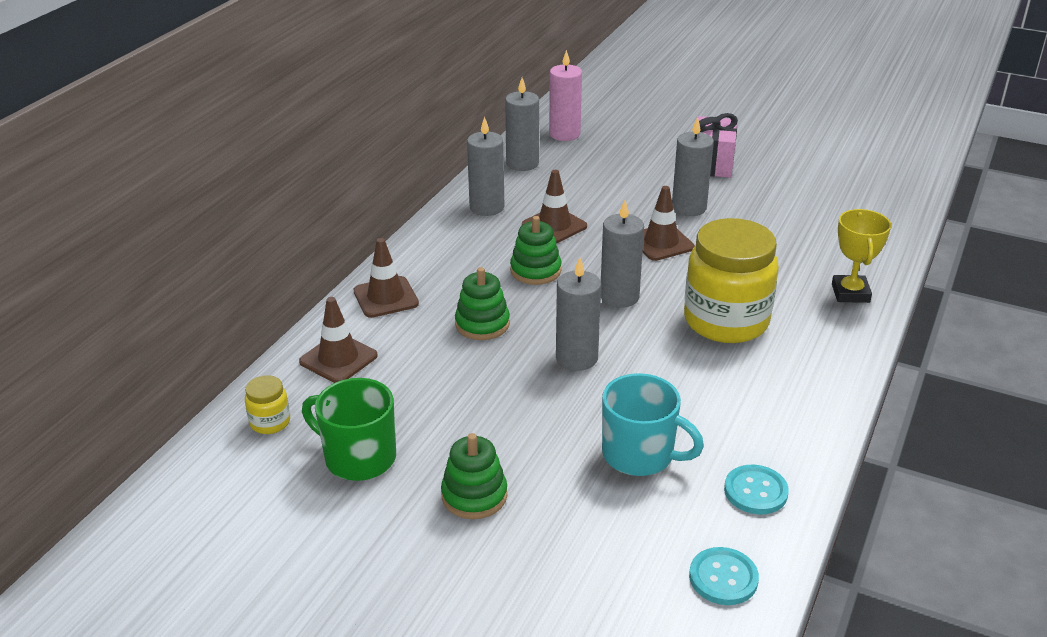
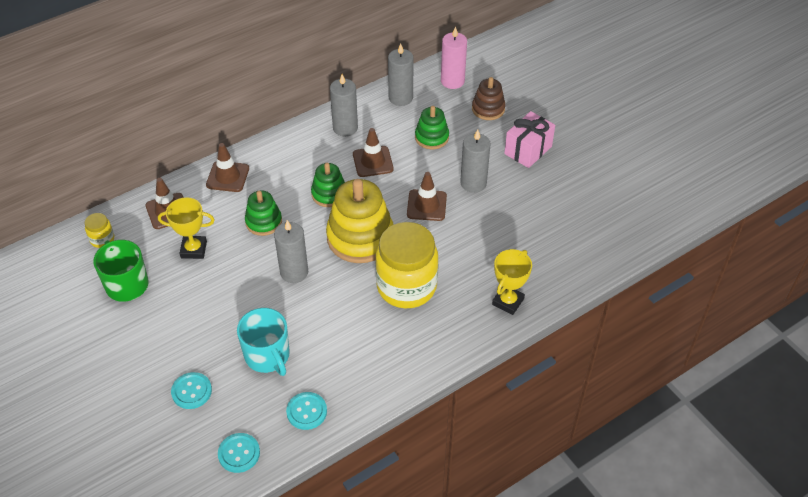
camera: 30 degrees right, 15 degrees up
(417, 385) = (194, 249): none -> yellow trophy
(474, 496) = (162, 338): green stacking toy -> green stacking toy (431, 137)
(581, 537) = (191, 391): none -> turquoise button
(619, 297) = (360, 237): grey candle -> yellow stacking toy
(630, 144) = (488, 109): none -> brown stacking toy

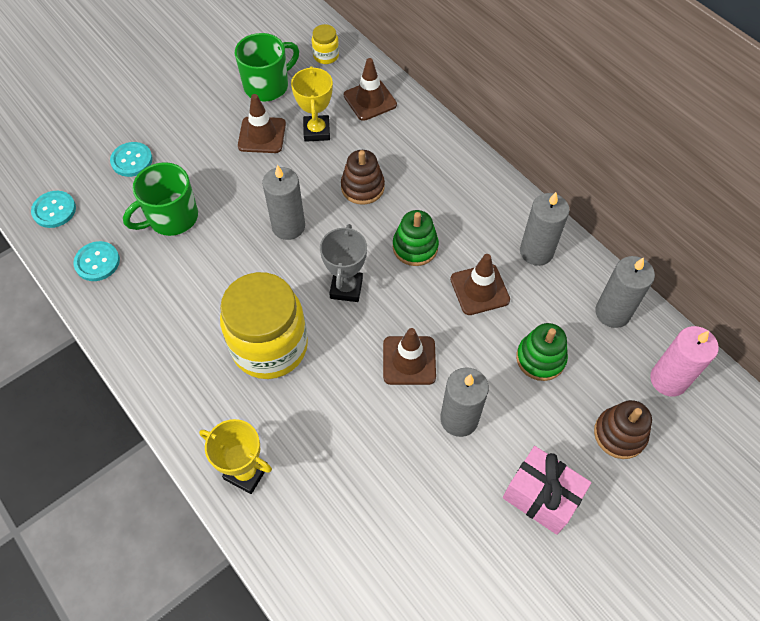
camera: 85 degrees right, 10 degrees up
(227, 177) = (429, 143): brown traffic cone -> brown traffic cone (262, 135)
(263, 222) = (362, 187): green stacking toy -> brown stacking toy
(268, 356) = (171, 217): turquoise mug -> green mug
(360, 237) = (346, 288): yellow stacking toy -> grey trophy

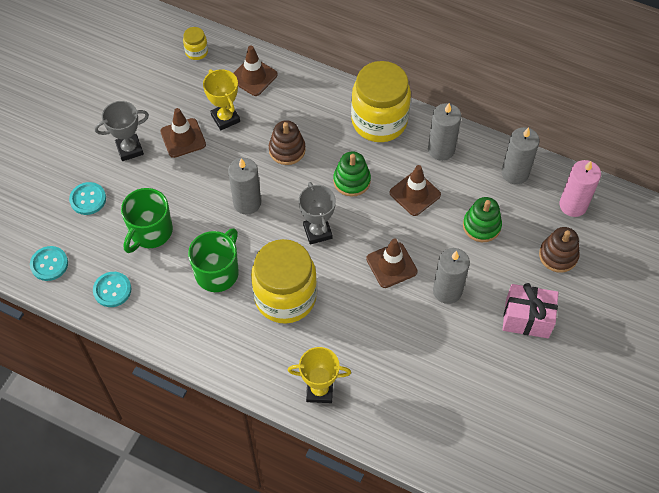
camera: 25 degrees left, 0 degrees up
(202, 126) = (129, 149): none -> grey trophy
(267, 86) = (163, 95): green mug -> green mug (218, 272)
(481, 194) = (379, 121): none -> yellow jar

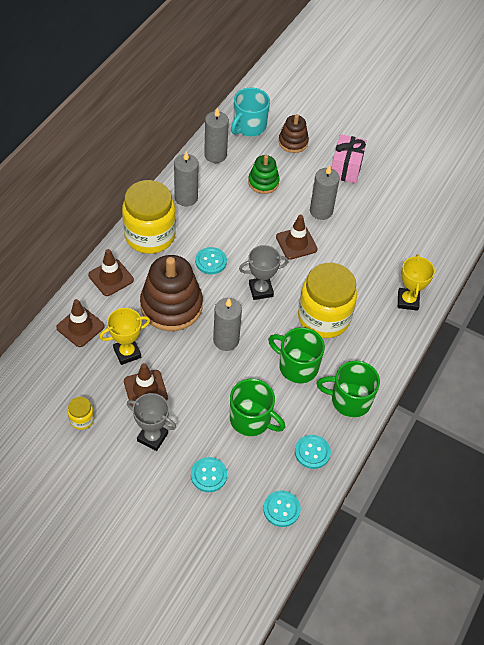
camera: 90 degrees left, 5 degrees down
(129, 149) = (152, 437): grey trophy -> grey trophy turned 45 degrees counterclockwise
(176, 325) = (349, 400): none -> green mug
(196, 52) = (38, 374): yellow jar -> yellow jar (82, 419)
(287, 150) = (171, 306): brown stacking toy -> brown stacking toy, size x1.81
(351, 181) = (211, 261): green stacking toy -> turquoise button
(415, 194) = (228, 220): brown traffic cone -> brown traffic cone (111, 277)
(573, 205) = (249, 126): pink candle -> turquoise mug

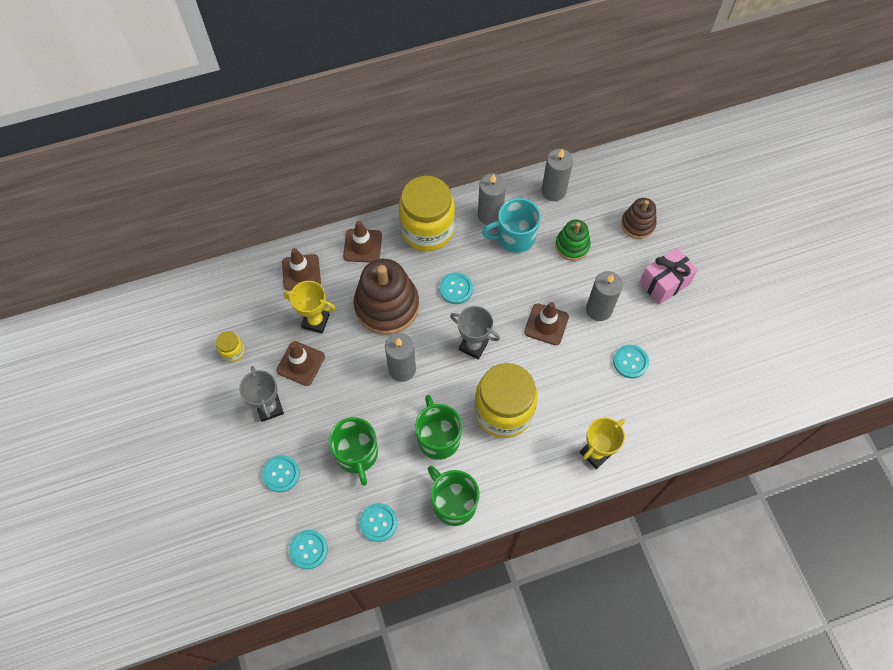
camera: 45 degrees right, 10 degrees up
(249, 126) = (610, 182): turquoise mug -> turquoise mug (514, 237)
(373, 230) = (630, 362): none -> turquoise button

